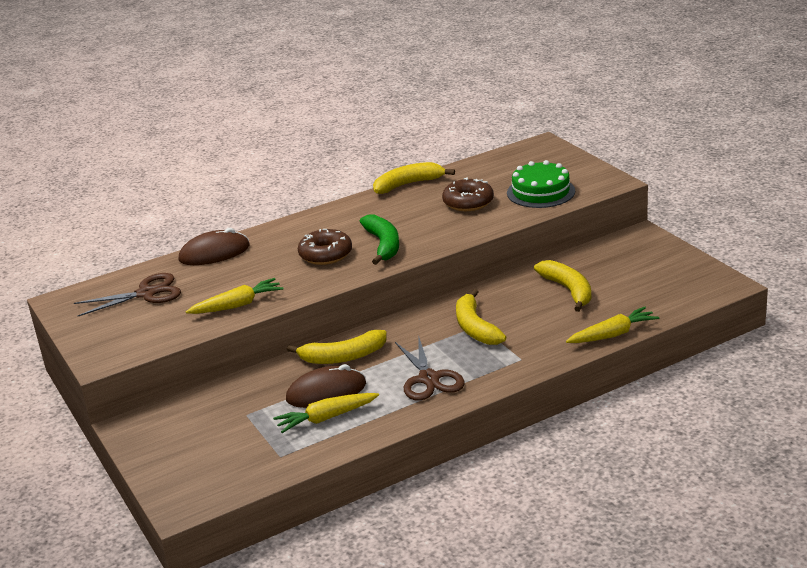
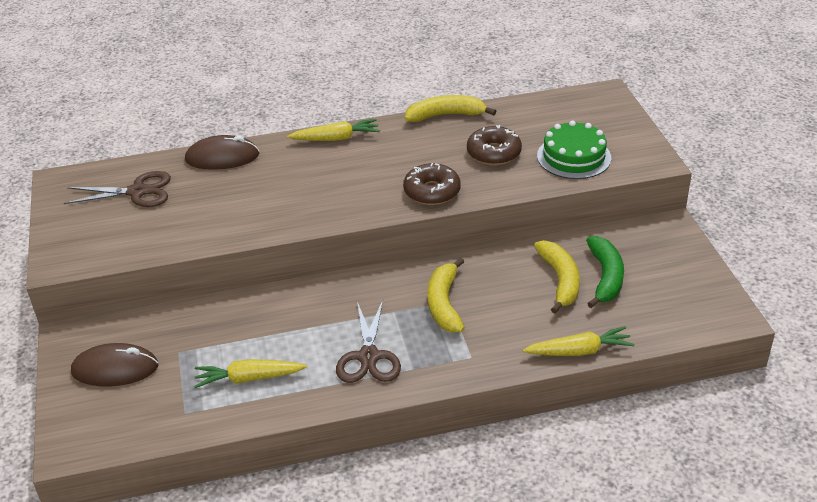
camera: 15 degrees right, 10 degrees up
(237, 305) = (211, 228): yellow carrot -> yellow carrot (336, 138)
(325, 254) = (323, 186): brown donut -> brown donut (432, 191)
(326, 392) = (264, 345): brown mouse -> brown mouse (115, 369)
(343, 357) = (300, 306): yellow banana -> none
(383, 245) = (384, 187): green banana -> green banana (605, 277)

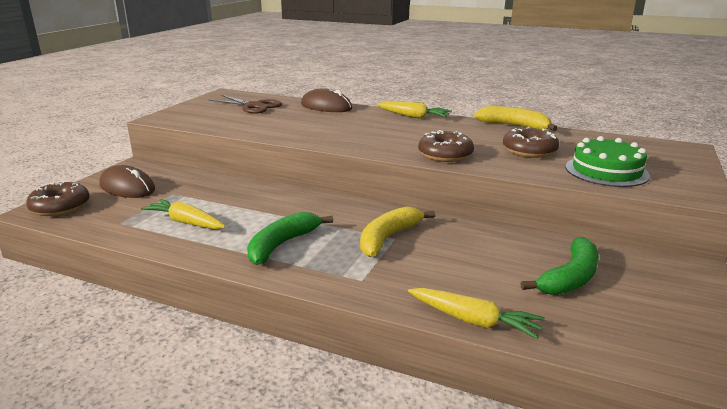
camera: 35 degrees right, 15 degrees down
(87, 429) = (60, 207): none -> brown donut
(368, 357) = (282, 245): brown scissors -> green banana
(560, 280) = (517, 263): yellow banana -> none

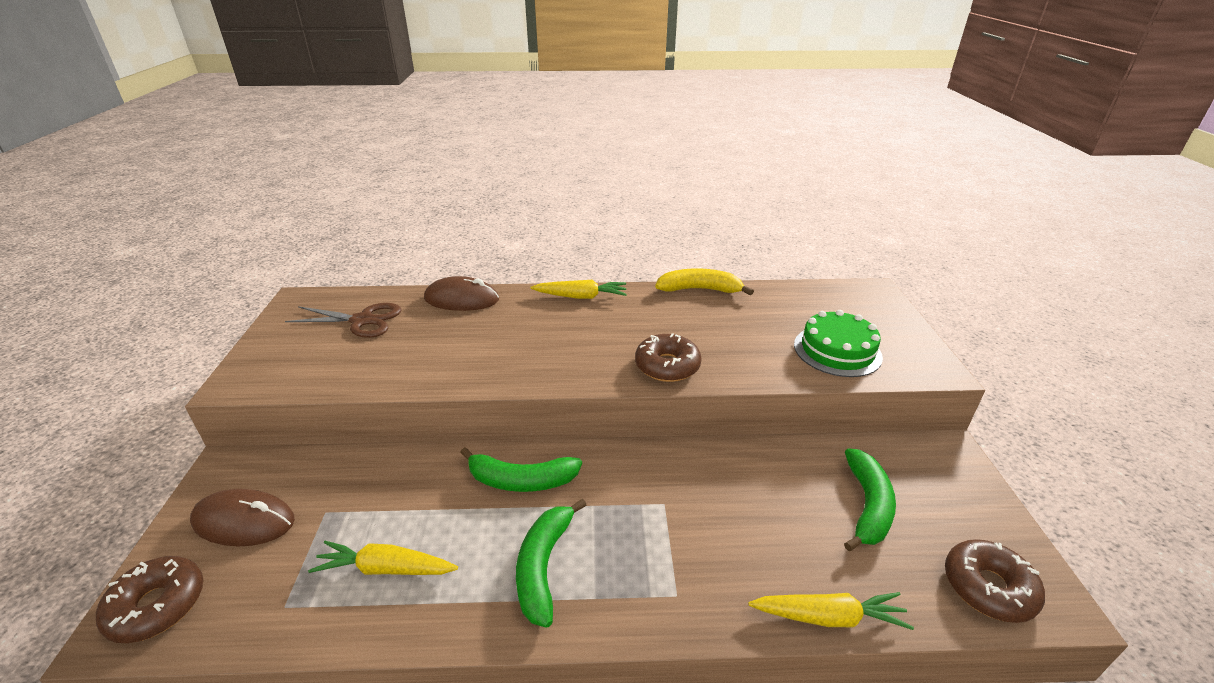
camera: 25 degrees left, 10 degrees up
(302, 206) = (521, 480): none -> green banana
(388, 238) = (657, 506): yellow banana -> none
(529, 151) = (745, 334): brown donut -> brown donut (988, 587)

